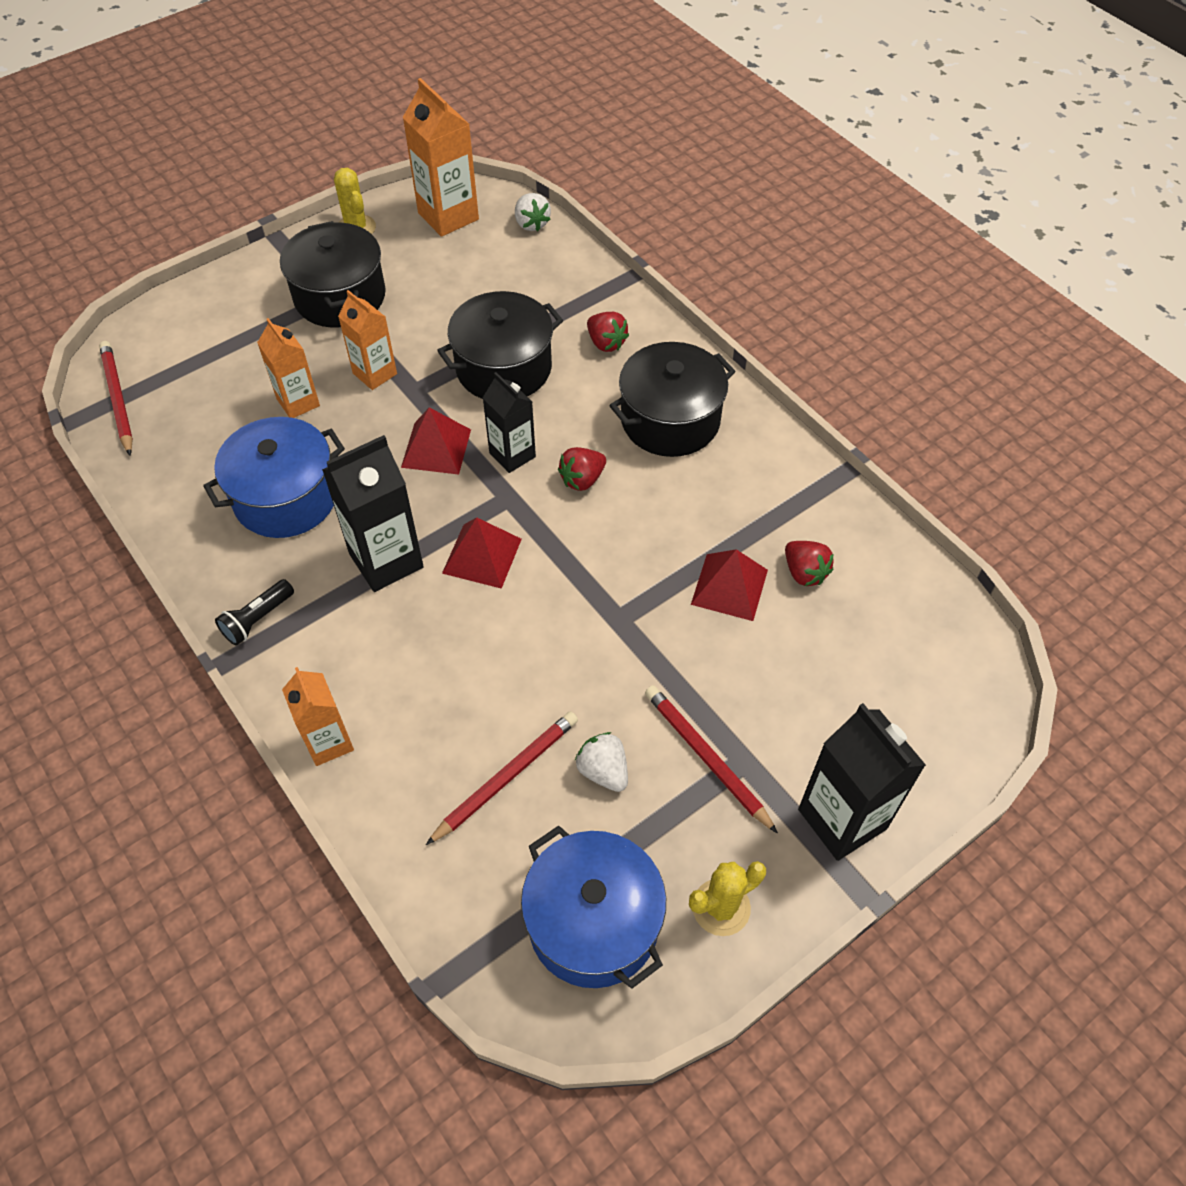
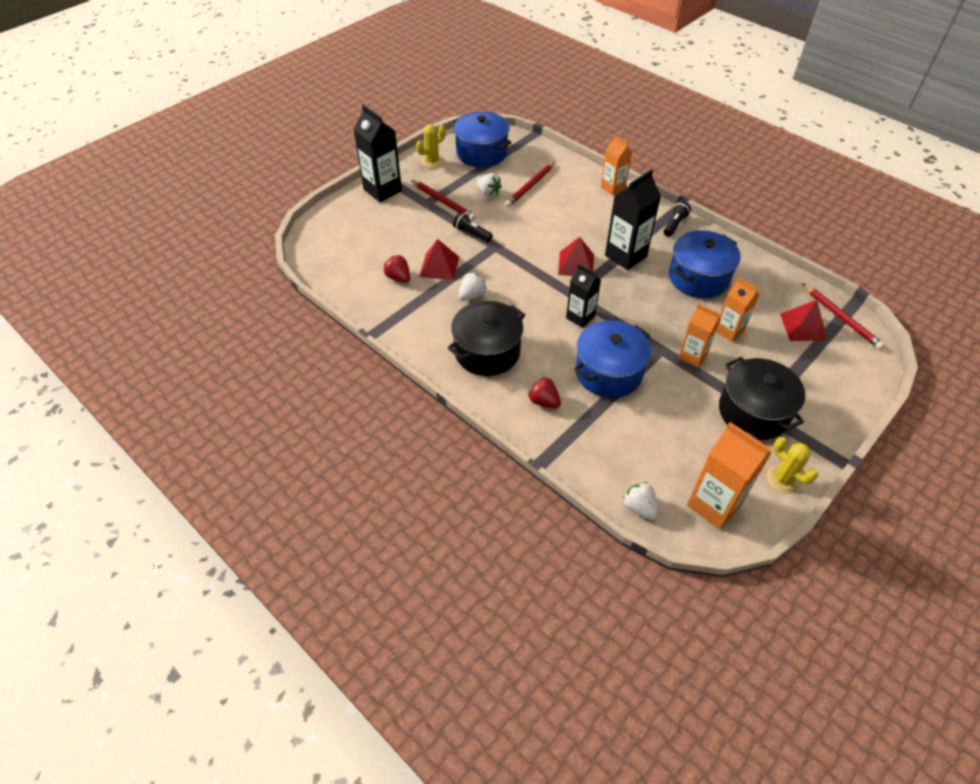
camera: 170 degrees right, 5 degrees down
(436, 448) = (628, 315): red pyramid -> red pyramid (803, 327)
(503, 368) = (608, 372): black pot -> blue pot
(582, 479) = (533, 309): red strawberry -> none
(658, 657) = (472, 233): none -> black flashlight
(679, 518) = (472, 295): none -> white strawberry

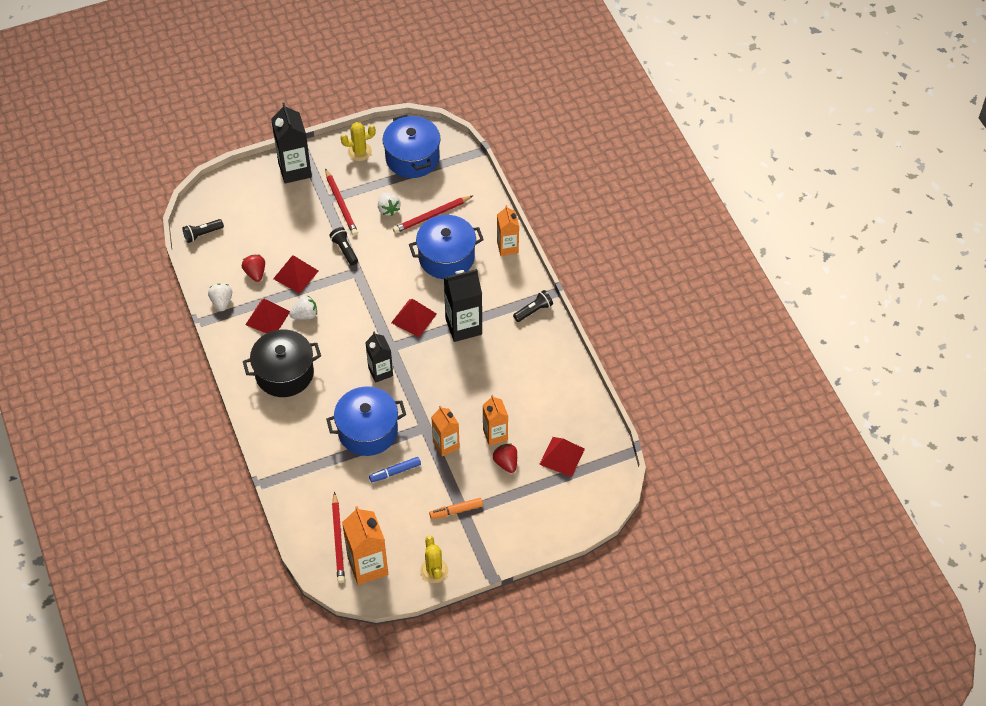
camera: 25 degrees right, 5 degrees up
(324, 263) = (202, 234): none -> black flashlight
(436, 310) = (267, 318): none -> red pyramid
(543, 401) = (300, 434): red strawberry -> red strawberry (506, 463)
(639, 507) = (312, 545): white strawberry -> white strawberry (221, 302)
(665, 399) = (395, 472): none -> blue marker
(698, 278) = (510, 374): blue pot -> blue pot (446, 257)
(753, 412) = (456, 511): black pot -> orange marker
(841, 318) = (602, 462): red pencil -> red pencil (338, 540)

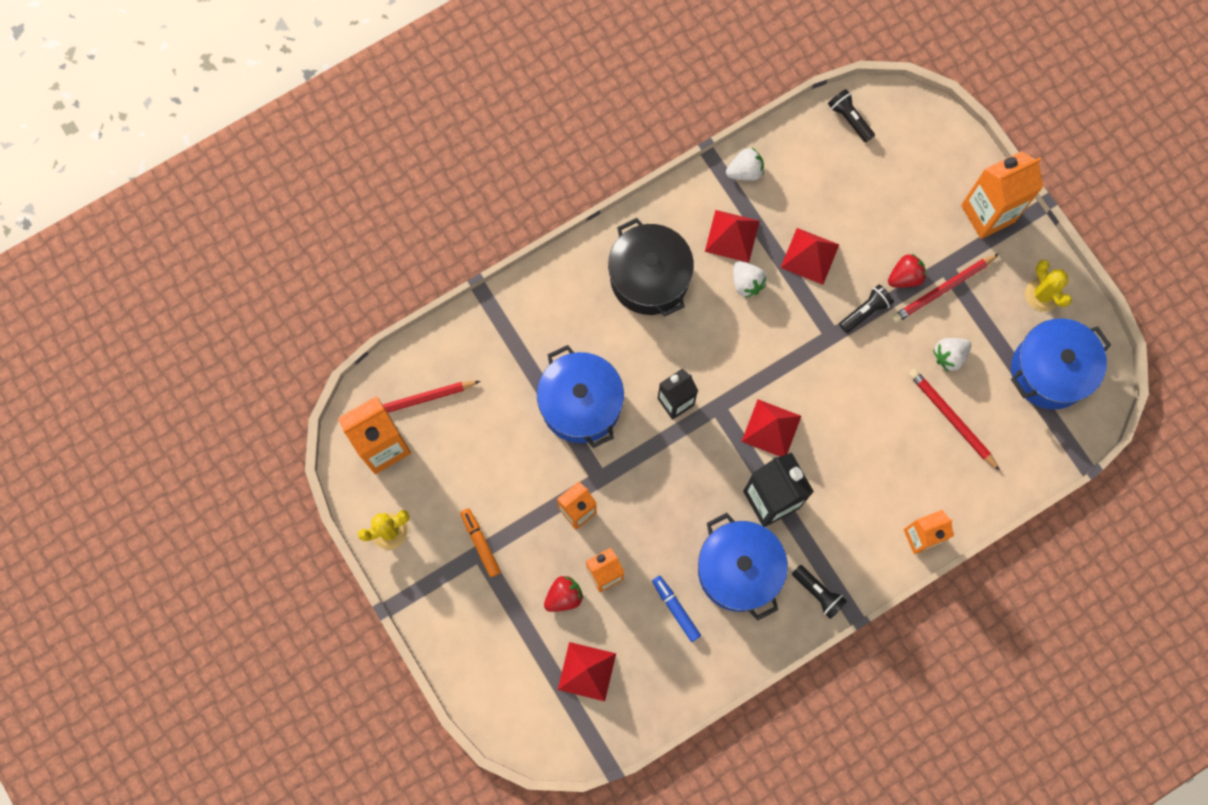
camera: 80 degrees right, 20 degrees up
(255, 273) = (800, 203): red strawberry -> red strawberry (905, 277)
(295, 170) = (988, 213): black carton -> orange carton
(395, 472) = (525, 452): blue marker -> blue marker (675, 609)
(446, 257) = (883, 453): blue pot -> blue pot (738, 570)

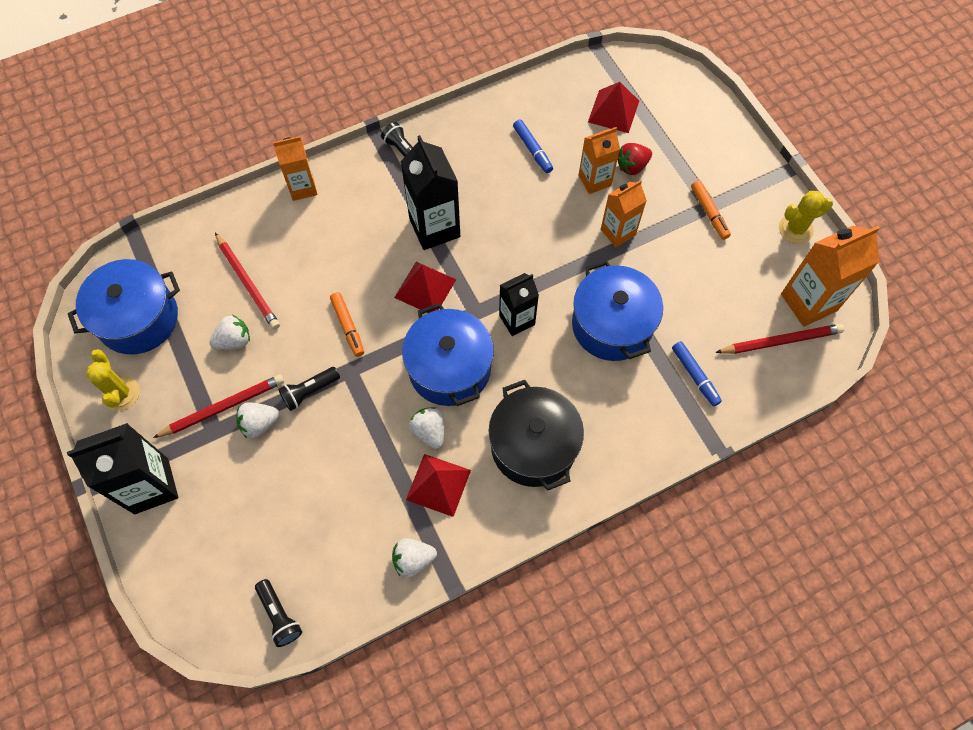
camera: 175 degrees left, 10 degrees down
(499, 358) = (695, 376): none -> blue marker
(738, 570) = (473, 174): blue pot -> blue pot (449, 368)
(810, 256) = (356, 455): red pyramid -> none
(841, 380) = (348, 327): none -> orange marker
(905, 277) = (259, 424): red strawberry -> white strawberry
(988, 213) = (151, 486): orange carton -> black carton

